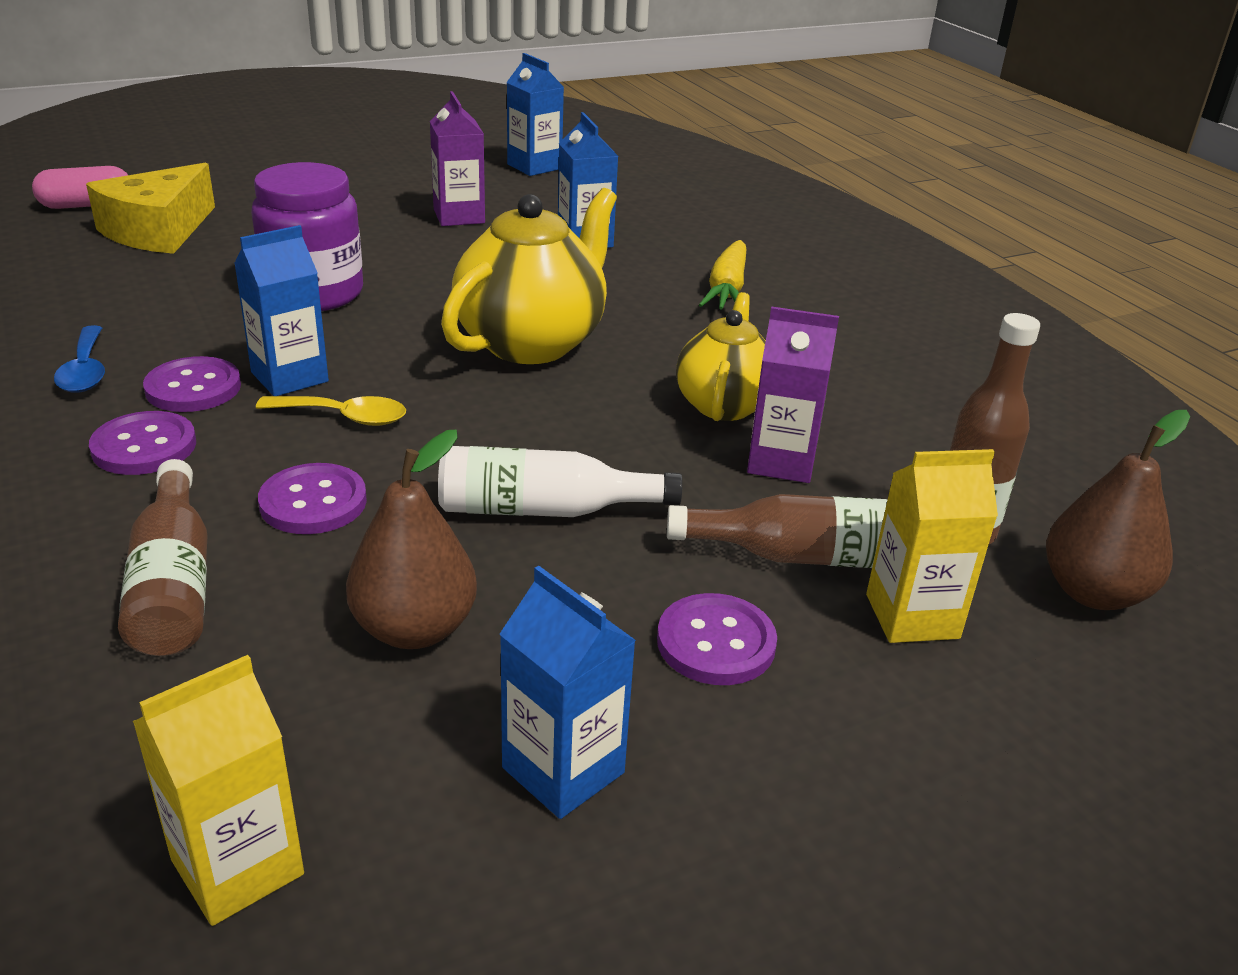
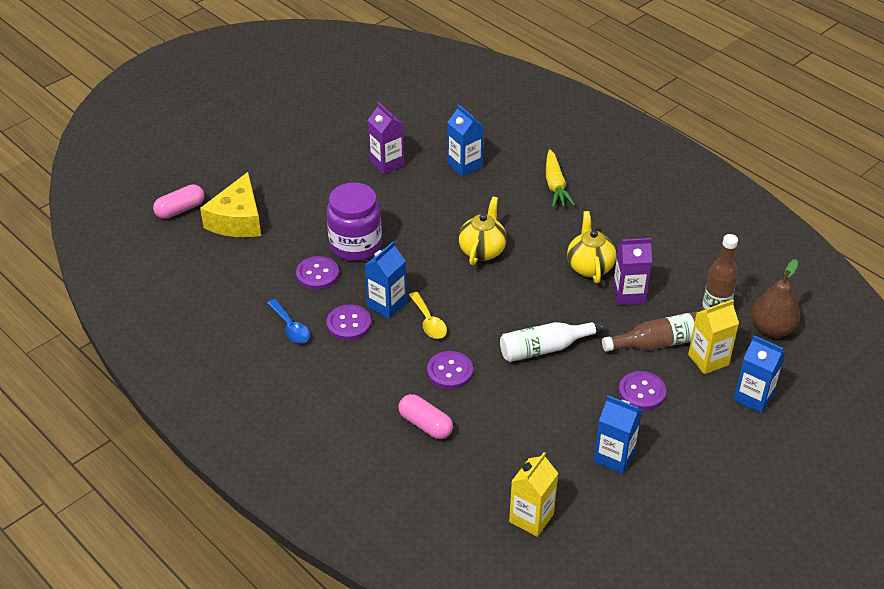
camera: 15 degrees left, 10 degrees up
(144, 447) = (356, 363): purple button -> purple button (317, 274)
(174, 583) = (425, 425): brown bottle -> pink capsule
(344, 417) = (429, 322): yellow spoon -> yellow spoon turned 75 degrees clockwise
(414, 629) = (530, 418): brown pear -> none
(532, 342) = (482, 250): yellow teapot -> yellow teapot, size x0.63
(534, 166) = (399, 105): blue carton -> blue carton (753, 397)

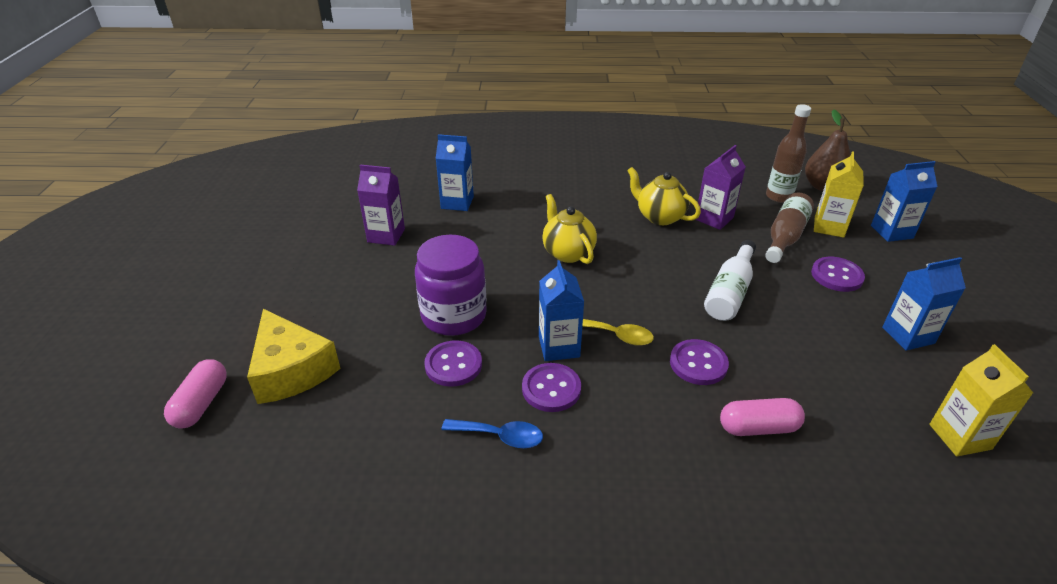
camera: 45 degrees left, 5 degrees down
(555, 185) = (547, 180): yellow carrot -> none

